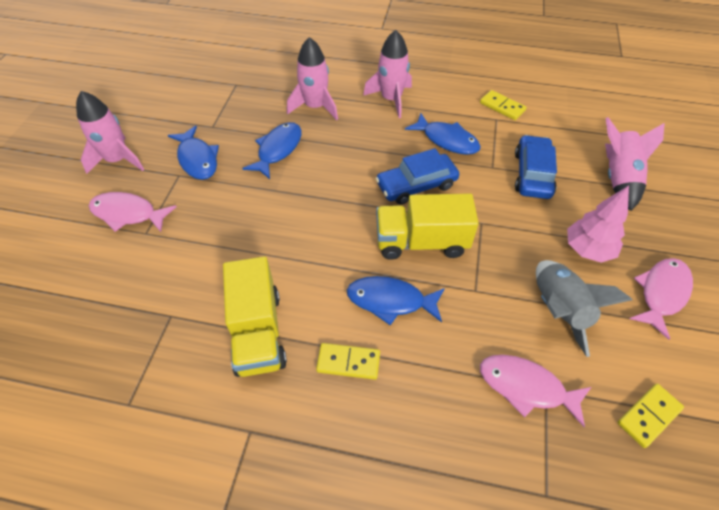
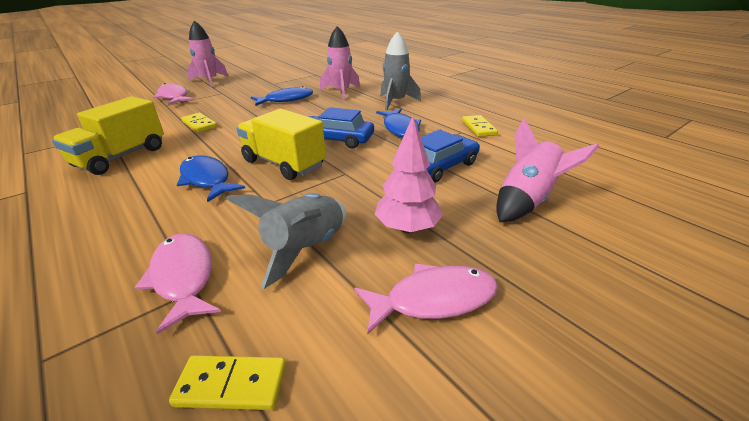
camera: 40 degrees right, 20 degrees down
(197, 159) = (241, 91): blue fish -> none
(348, 362) = (125, 192): yellow domino -> yellow domino (199, 124)
(391, 99) = (395, 102): pink rocket -> grey rocket

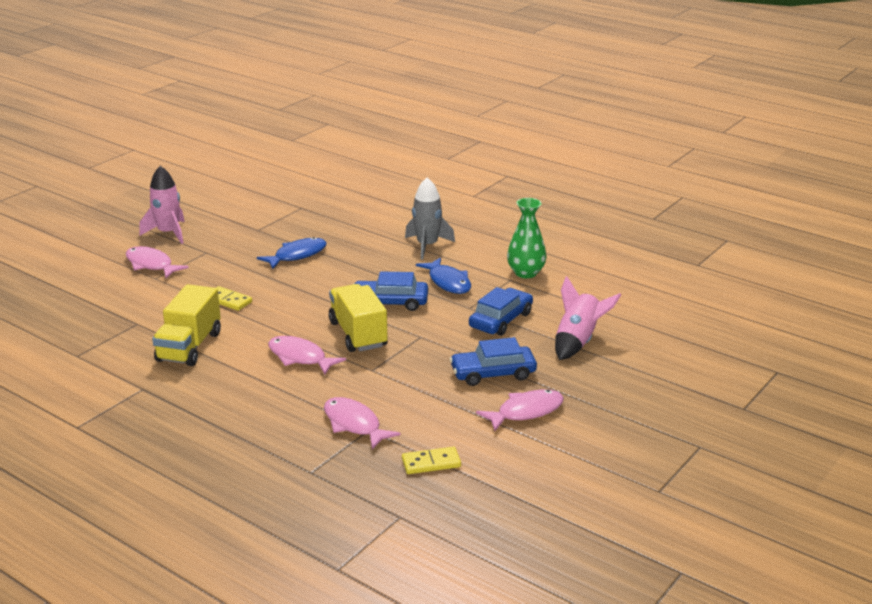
camera: 15 degrees left, 5 degrees down
(207, 179) = (300, 357): blue fish -> pink fish
(283, 164) = (358, 334): yellow truck -> yellow truck turned 45 degrees clockwise
(306, 248) = (426, 396): grey rocket -> none
(341, 92) = (355, 236): pink rocket -> none
(407, 228) = (493, 373): pink tree -> blue car
(478, 128) = (526, 273): yellow domino -> green vase

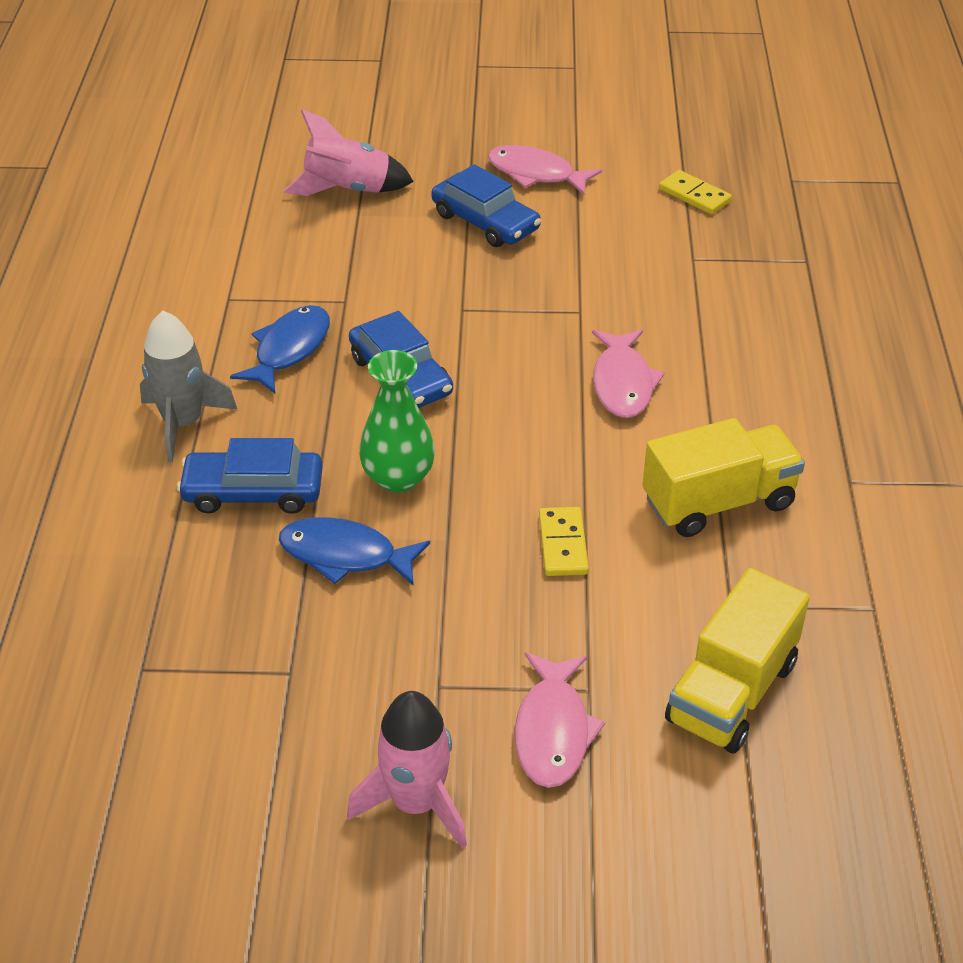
camera: 125 degrees left, 15 degrees up
(354, 424) = (697, 272): pink fish -> none
(358, 334) = (514, 363): yellow truck -> yellow truck (732, 692)
(501, 320) = (353, 263): blue car -> blue car (253, 492)
(526, 273) = (195, 292): green vase -> green vase (398, 478)

